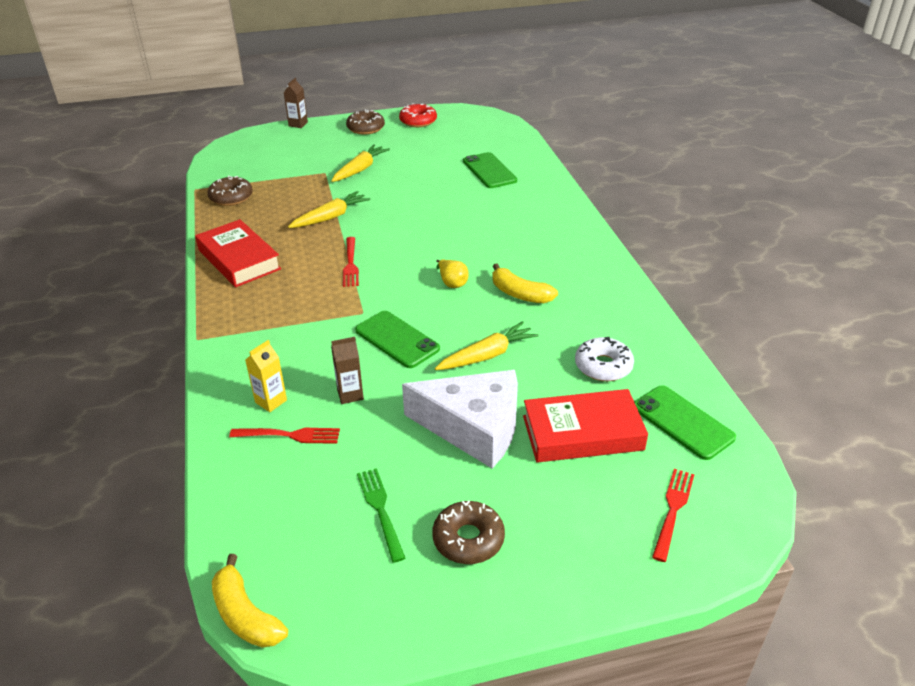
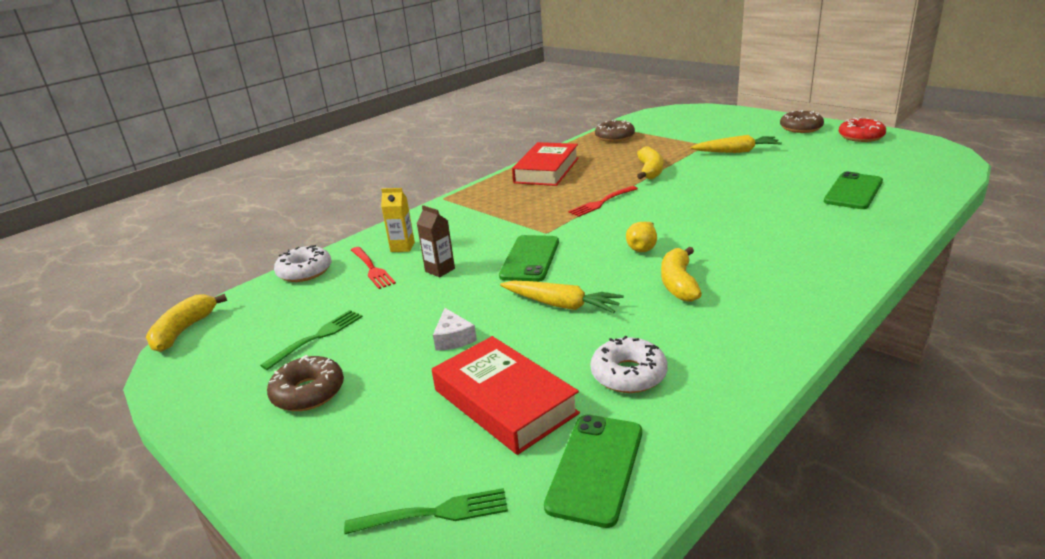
camera: 60 degrees right, 10 degrees down
(229, 485) = (305, 271): none -> white donut
(298, 124) = (751, 111): brown carton -> none
(330, 217) = (650, 171): yellow carrot -> yellow banana
(474, 427) = (453, 338): white cheese -> white cheese, size x0.40
(673, 510) = (434, 513): red fork -> green fork

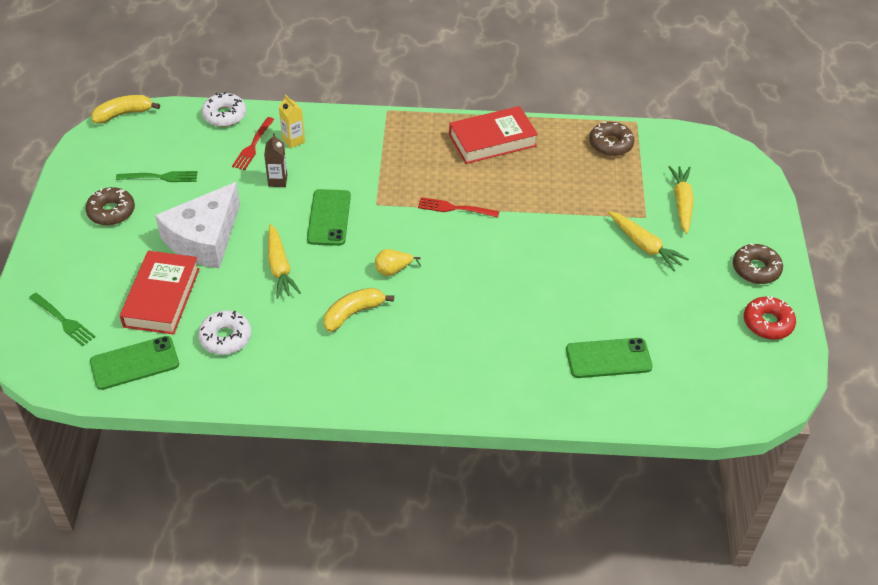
camera: 45 degrees right, 20 degrees up
(453, 338) = (204, 238): white cheese -> white cheese, size x2.49
(530, 259) = (329, 217): green phone -> green phone turned 60 degrees counterclockwise
(650, 171) = (546, 207): yellow banana -> none
(706, 132) = (681, 203): none -> yellow carrot

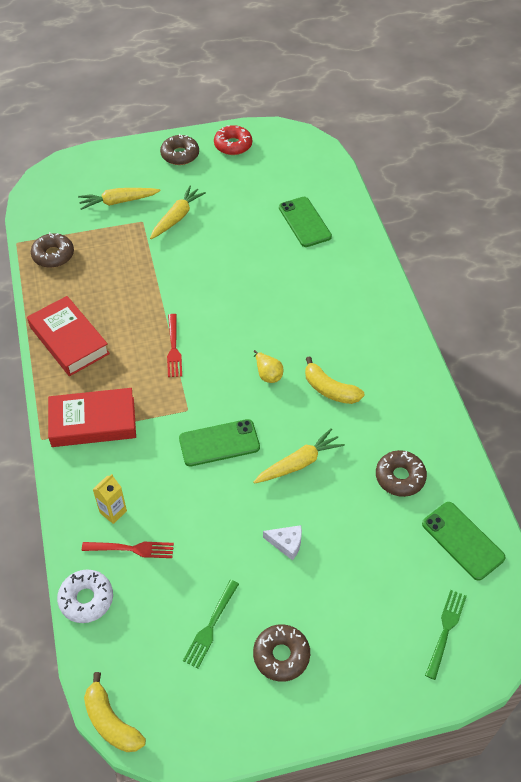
camera: 105 degrees left, 5 degrees up
(160, 177) = (210, 626): green fork -> green fork turned 135 degrees counterclockwise
(162, 297) = (377, 550): red book -> red book (93, 422)
(204, 238) = (286, 543): white cheese -> white cheese, size x0.40
(225, 337) = (400, 477): white donut -> brown donut
(277, 181) = (180, 505): brown carton -> none

